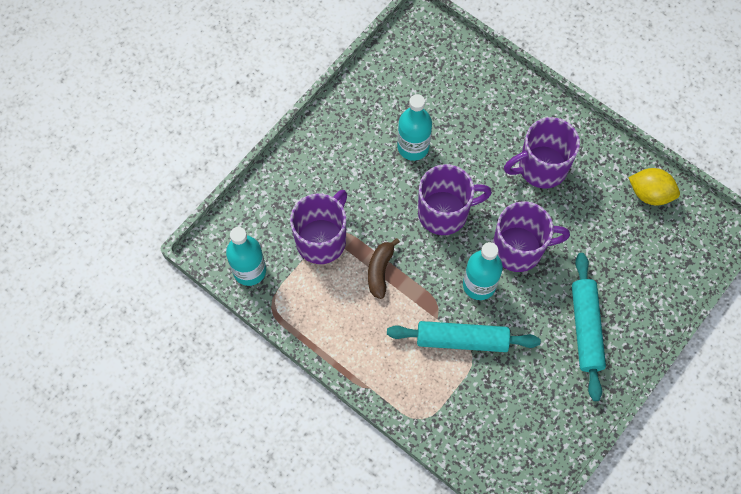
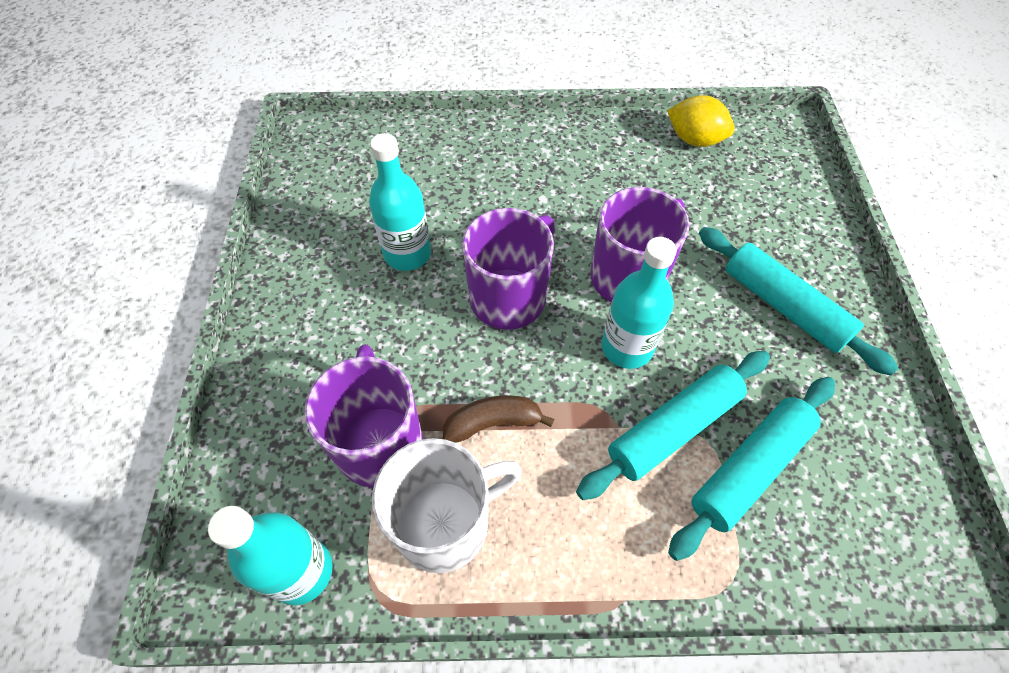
camera: 40 degrees left, 10 degrees down
(322, 298) = (445, 522): none -> white mug
(380, 271) = (493, 423): brown banana -> brown banana turned 105 degrees clockwise
(479, 385) = (750, 469): none -> turquoise rolling pin
(541, 167) = (568, 184): purple mug -> none
(650, 194) = (694, 140): yellow lemon -> yellow lemon turned 45 degrees clockwise

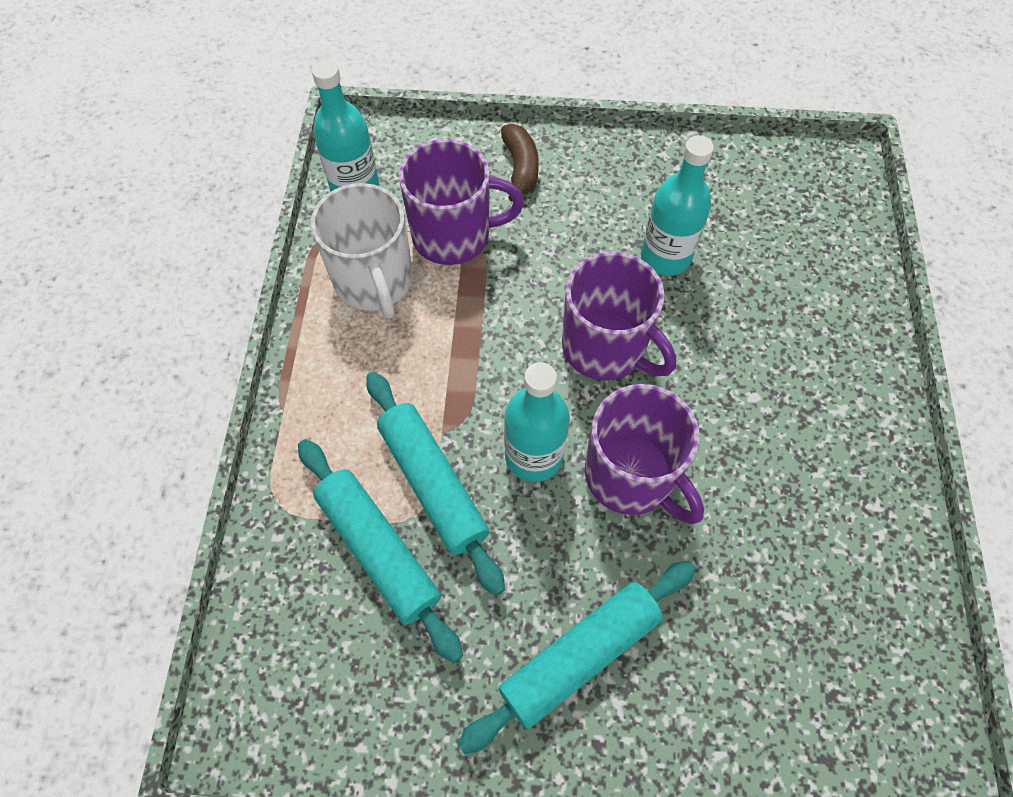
camera: 95 degrees right, 5 degrees up
(493, 423) = (460, 323): brown banana -> brown banana (520, 168)
(694, 140) = (886, 616): yellow lemon -> none

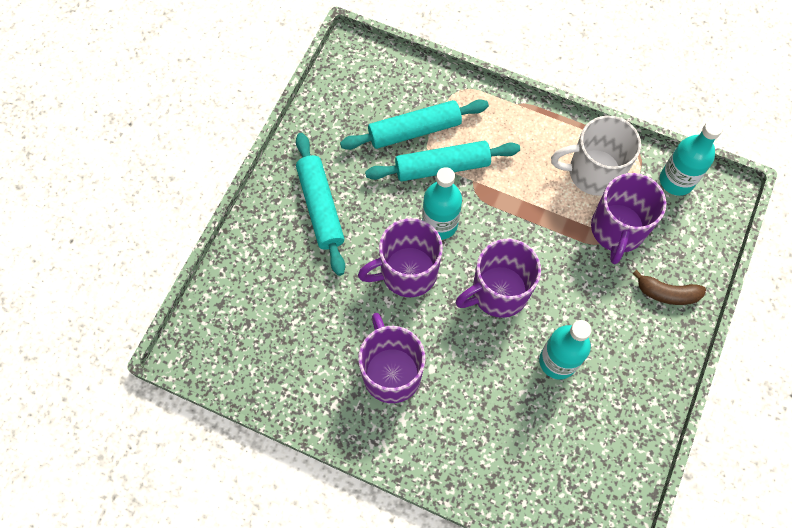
camera: 110 degrees right, 5 degrees up
(788, 446) = (391, 372): none -> purple mug

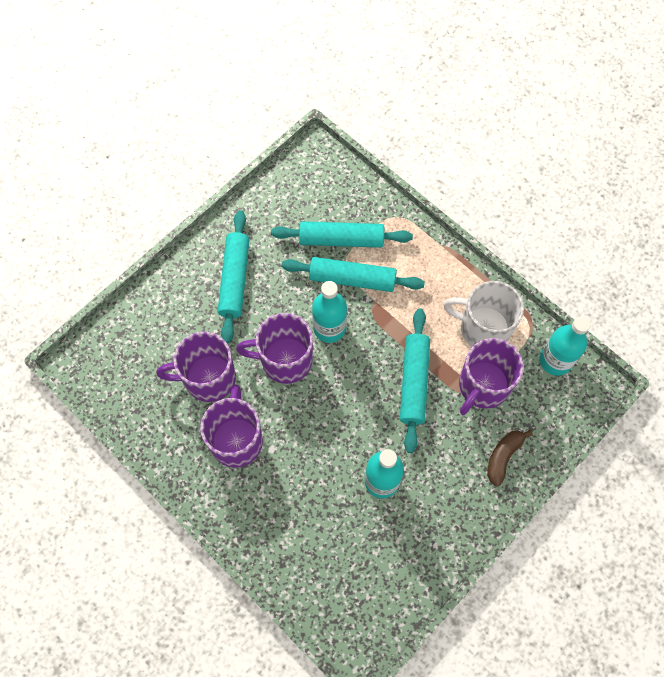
camera: 20 degrees right, 0 degrees up
(498, 292) = (355, 404): purple mug -> purple mug (208, 378)
(548, 250) = (414, 382): none -> turquoise rolling pin
(667, 293) = (503, 456): brown banana -> brown banana turned 90 degrees clockwise

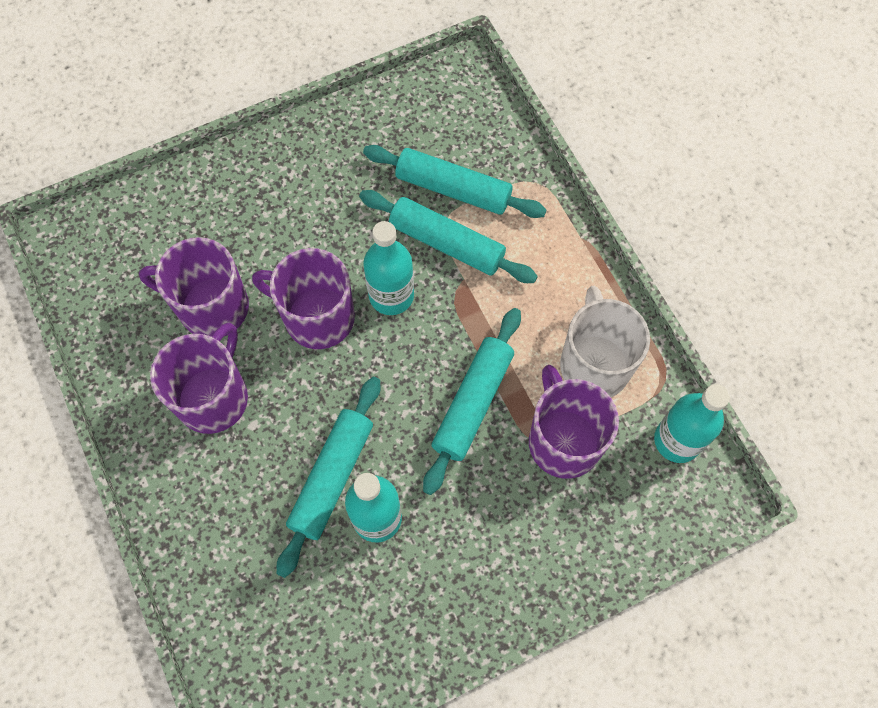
camera: 20 degrees right, 0 degrees up
(234, 280) = (297, 196): turquoise rolling pin -> turquoise rolling pin (332, 477)
(482, 386) = (563, 440): purple mug -> purple mug turned 105 degrees clockwise
(483, 328) = (594, 364): white mug -> white mug turned 45 degrees clockwise
(503, 456) = (554, 545): brown banana -> none

